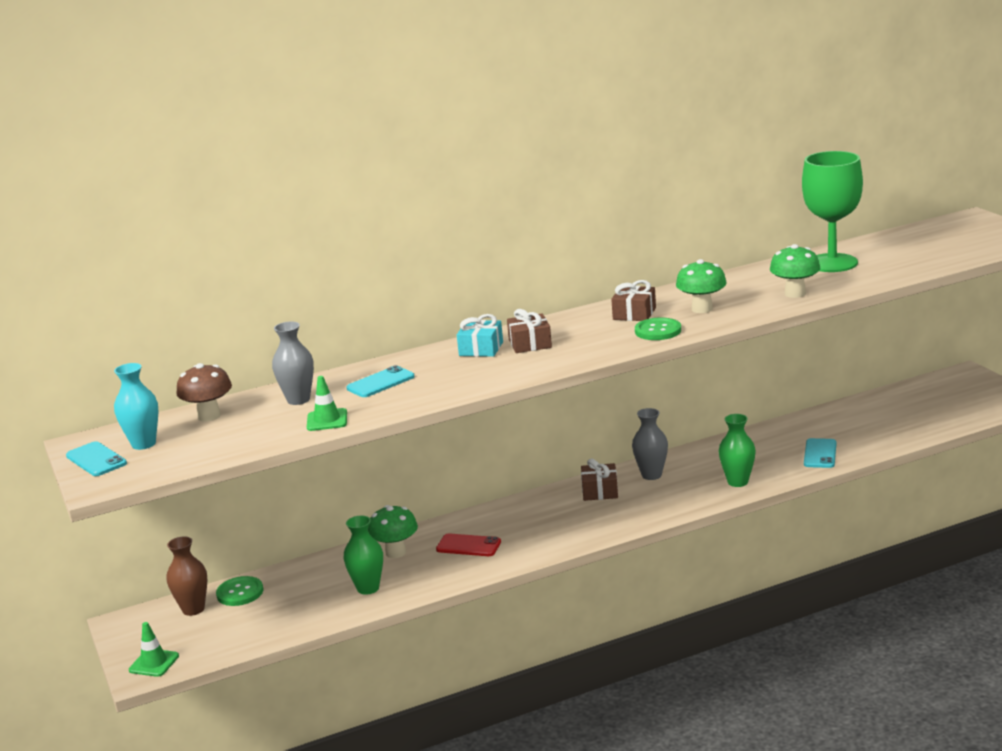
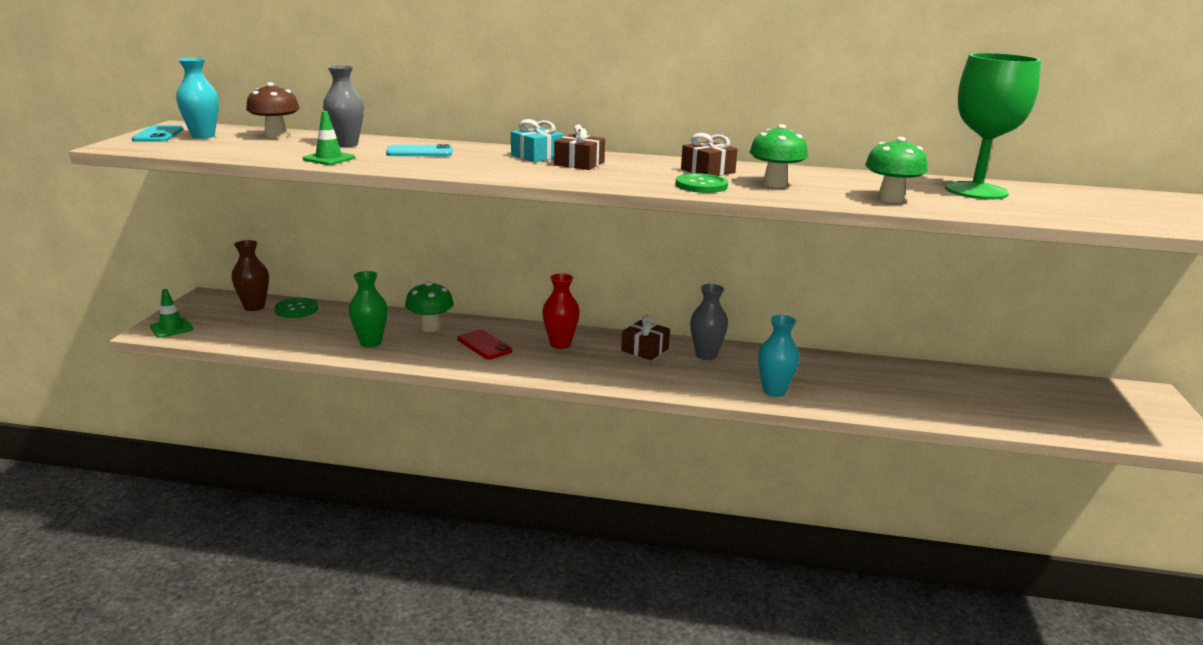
camera: 30 degrees right, 0 degrees up
(528, 517) = (560, 344): none -> red vase
(738, 482) = (774, 391): green vase -> turquoise vase
(820, 454) = (889, 401): turquoise phone -> none

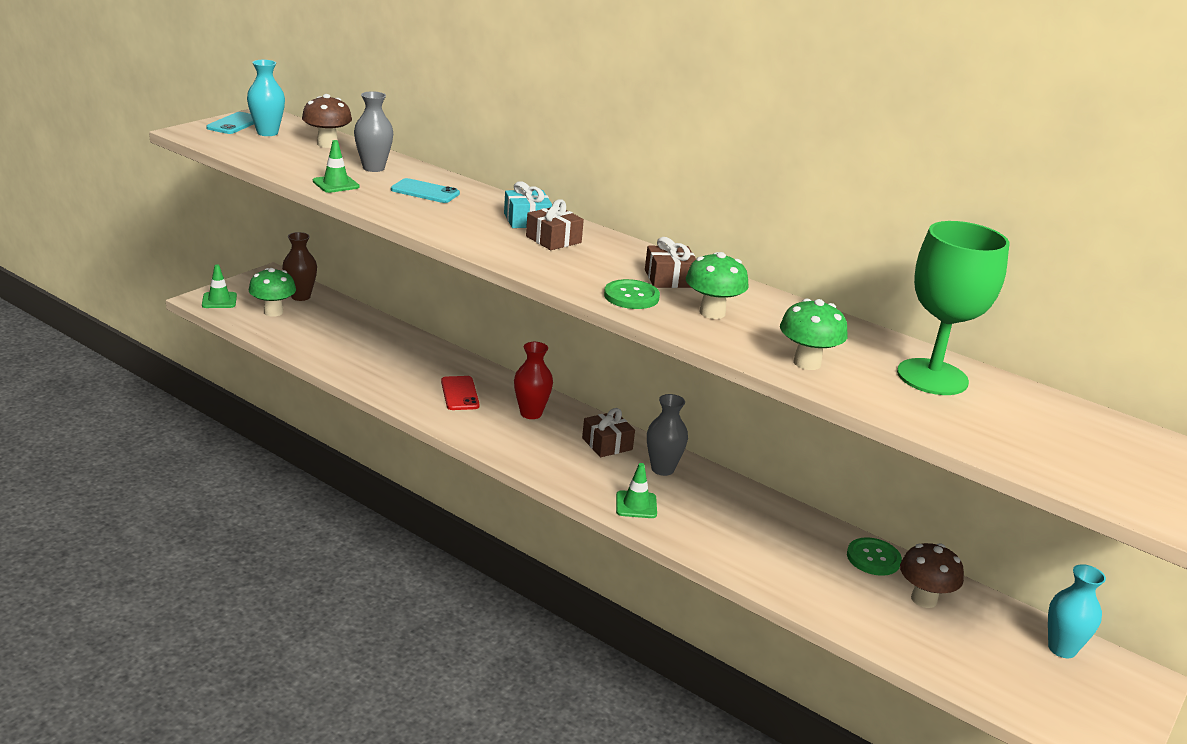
camera: 25 degrees right, 5 degrees up
(296, 309) = (332, 309): green button -> green button (873, 558)
(370, 342) = (364, 361): green vase -> none
(430, 328) = (429, 361): green mushroom -> green mushroom (273, 312)
(717, 386) = (636, 505): none -> green traffic cone
(774, 391) = (687, 529): turquoise vase -> turquoise vase (1062, 649)
(977, 387) = (924, 599): none -> brown mushroom

